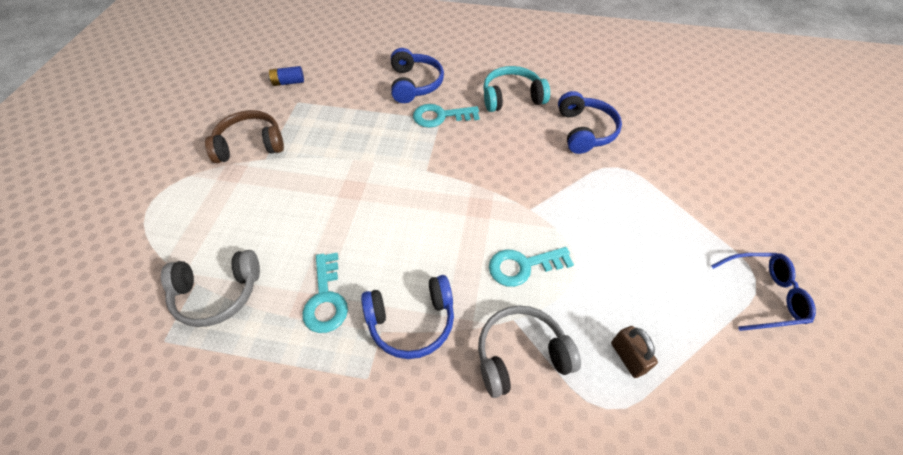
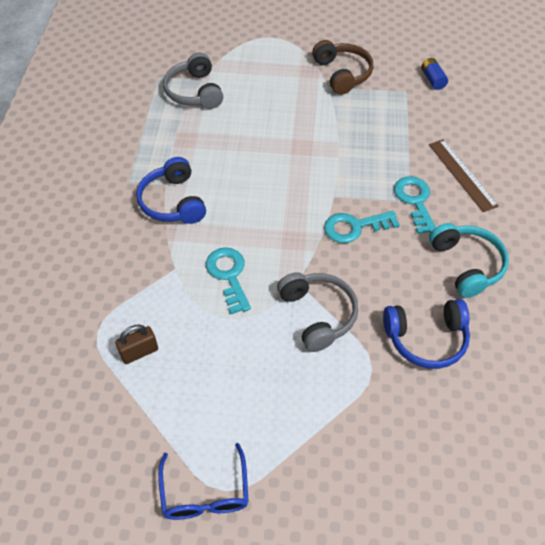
camera: 85 degrees right, 0 degrees up
(326, 299) = (191, 149): turquoise key -> turquoise key (355, 227)
(414, 84) = (462, 174): blue headphones -> brown ruler
(521, 355) = (143, 274): grey headphones -> grey headphones (318, 314)

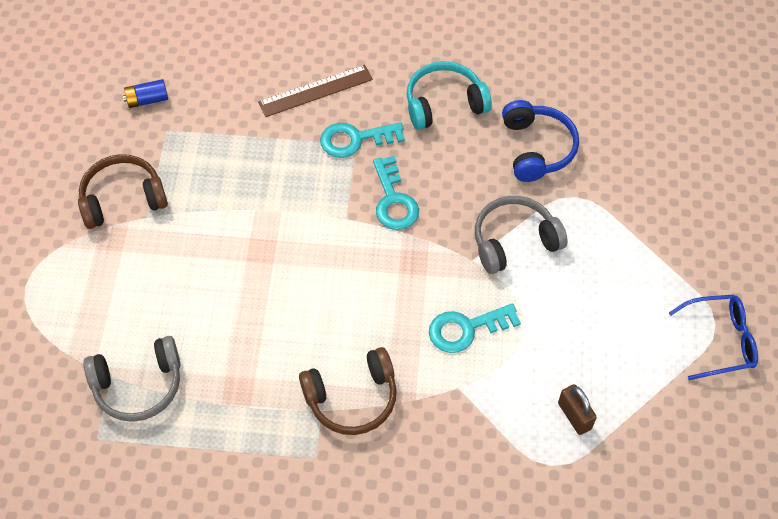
camera: 90 degrees left, 5 degrees up
(173, 202) = (352, 398): blue headphones -> brown headphones

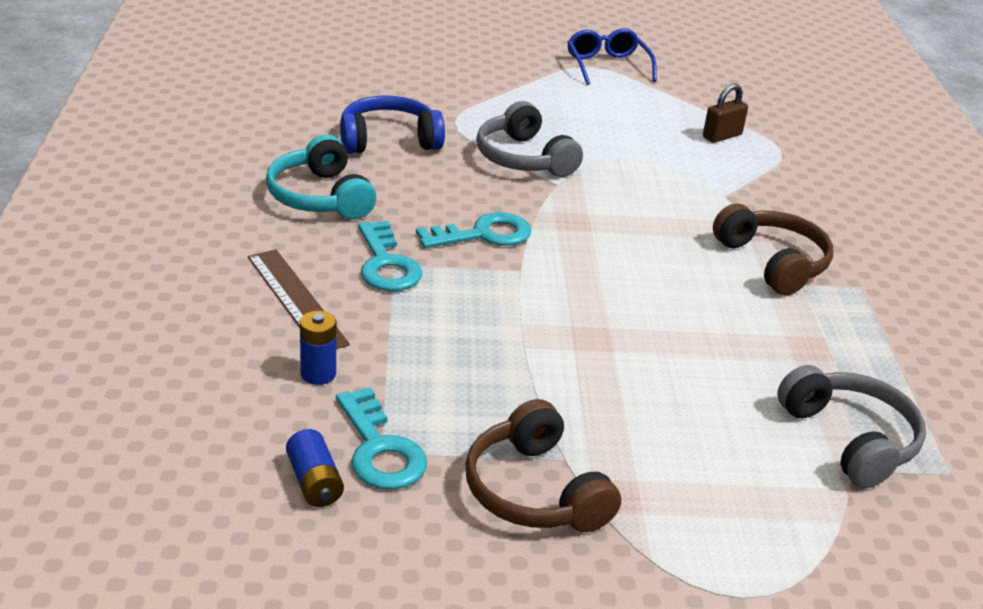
camera: 100 degrees left, 25 degrees down
(238, 102) = (318, 374): none -> blue battery
(466, 329) = (649, 190): turquoise key -> turquoise key (380, 449)

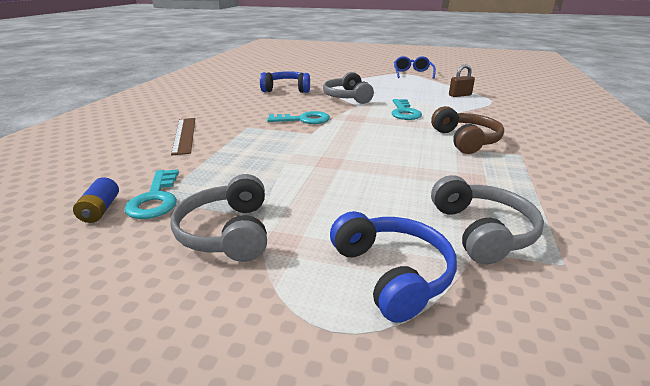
camera: 20 degrees right, 5 degrees down
(318, 374) = (161, 163): blue battery -> none
(320, 197) = (236, 104): turquoise headphones -> none
(386, 264) = (243, 126): turquoise key -> turquoise key (404, 112)
(535, 491) = (228, 232): brown headphones -> grey headphones
(772, 517) = (392, 273): none -> blue headphones

